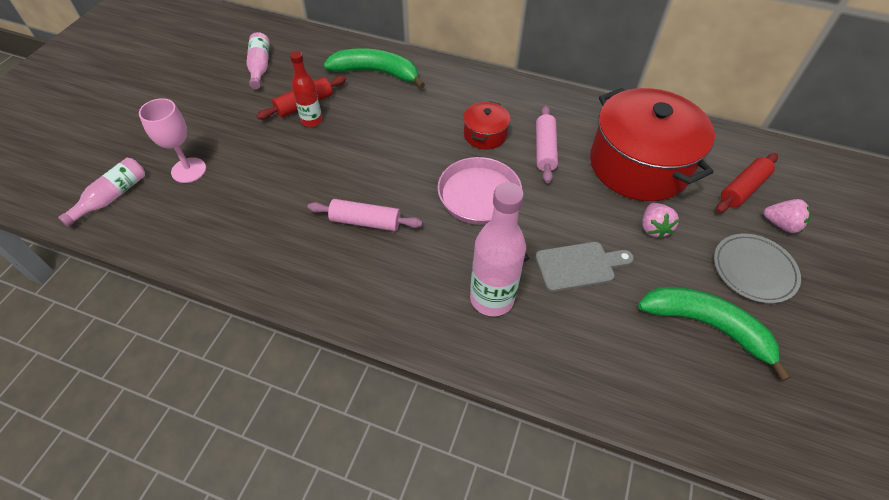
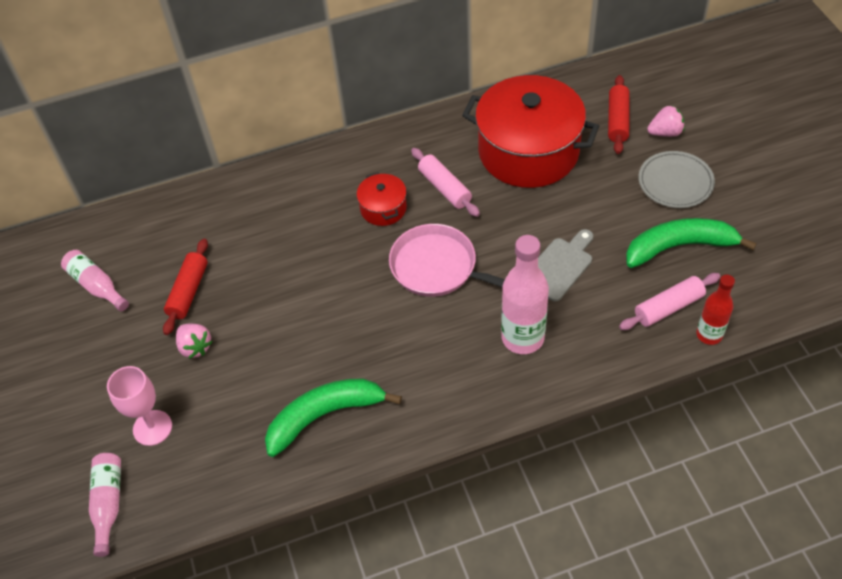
camera: 35 degrees left, 0 degrees up
(311, 120) = (214, 302): red bottle -> red bottle (709, 335)
(365, 221) = (364, 353): pink rolling pin -> pink rolling pin (668, 307)
(376, 73) = (222, 215): green banana -> green banana (324, 416)
(653, 228) = (584, 198): pink strawberry -> pink strawberry (195, 347)

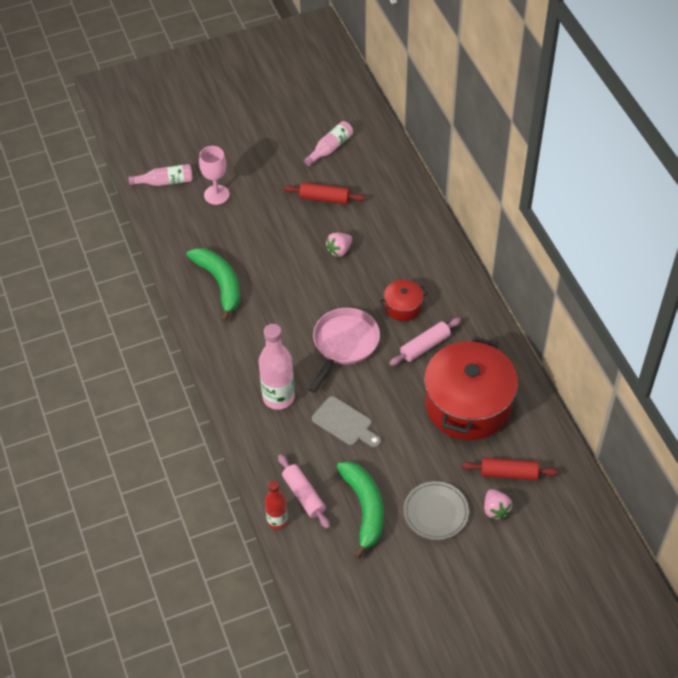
camera: 85 degrees right, 0 degrees up
(195, 347) = (277, 208): pink strawberry -> pink strawberry (339, 250)

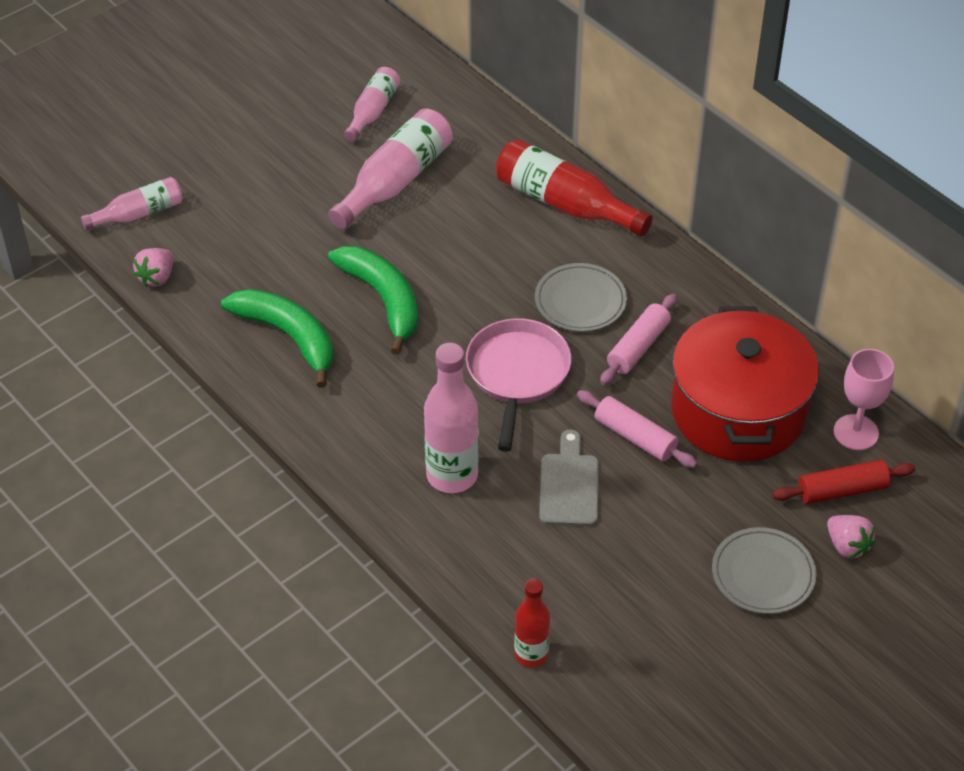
camera: 20 degrees left, 5 degrees down
(216, 195) = (228, 213): pink goblet -> pink goblet (856, 432)
(304, 495) = (555, 605): pink rolling pin -> pink rolling pin (635, 437)
(324, 198) = (395, 181): red rolling pin -> pink bottle
(339, 250) = (450, 247): pink strawberry -> pink strawberry (157, 277)
(344, 423) = (569, 485): grey cutting board -> grey cutting board turned 105 degrees counterclockwise
(364, 508) = (655, 598): green banana -> green banana (383, 299)
(403, 307) = (580, 301): red pot -> grey plate
(421, 239) = (565, 204): none -> red bottle

